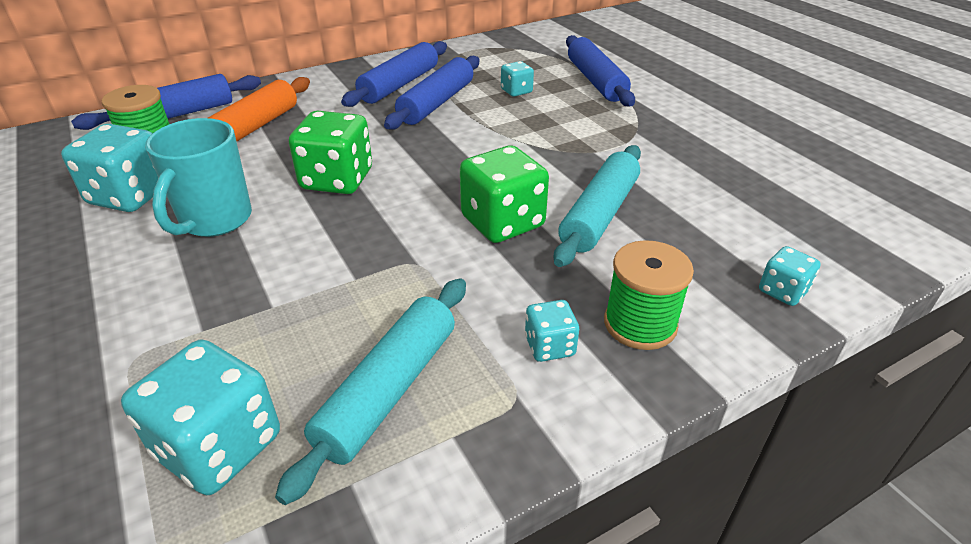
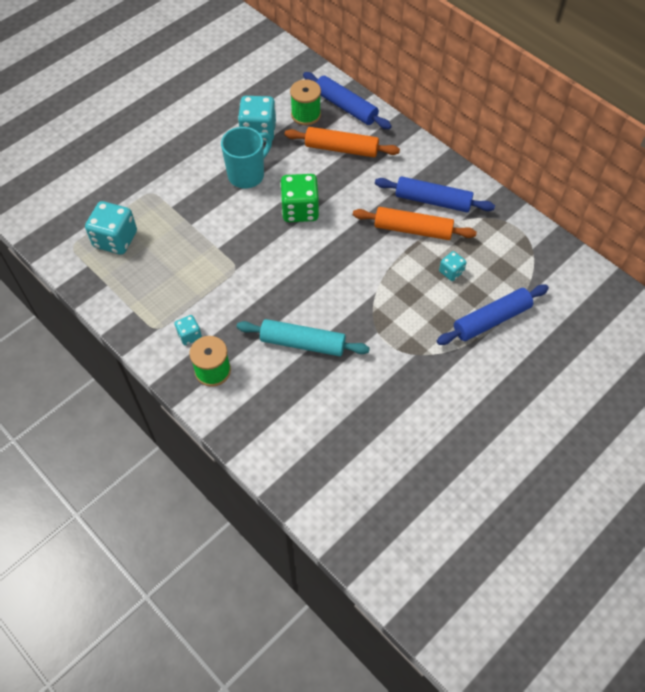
camera: 75 degrees right, 20 degrees up
(215, 220) = (247, 175): turquoise mug -> turquoise mug turned 135 degrees clockwise
(388, 390) = (151, 282): turquoise rolling pin -> none
(436, 103) = (413, 230): blue rolling pin -> orange rolling pin
(502, 222) = (281, 297): green dice -> none
(782, 291) = (254, 436): turquoise dice -> none

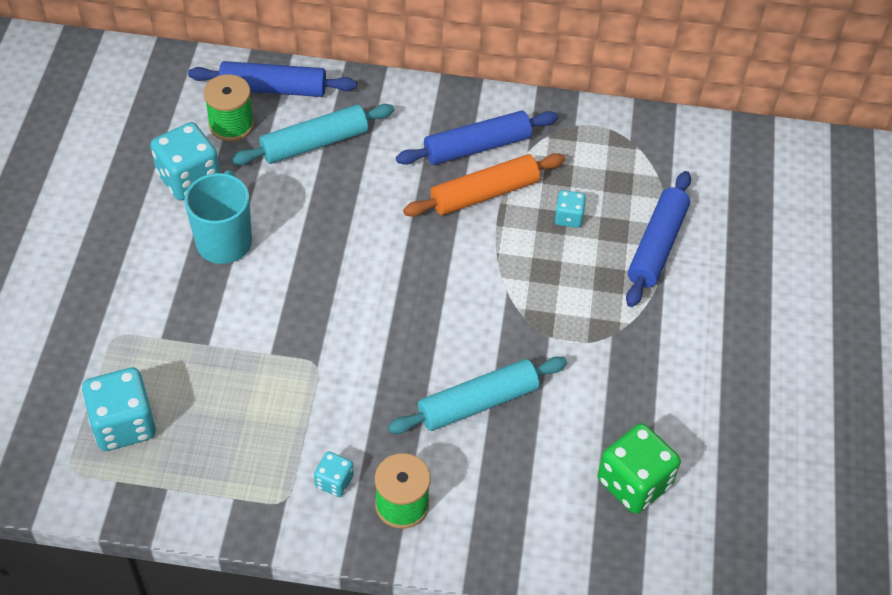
camera: 40 degrees left, 5 degrees down
(300, 210) = (331, 247): green dice -> green dice (634, 482)
(341, 149) = (314, 143): orange rolling pin -> turquoise rolling pin

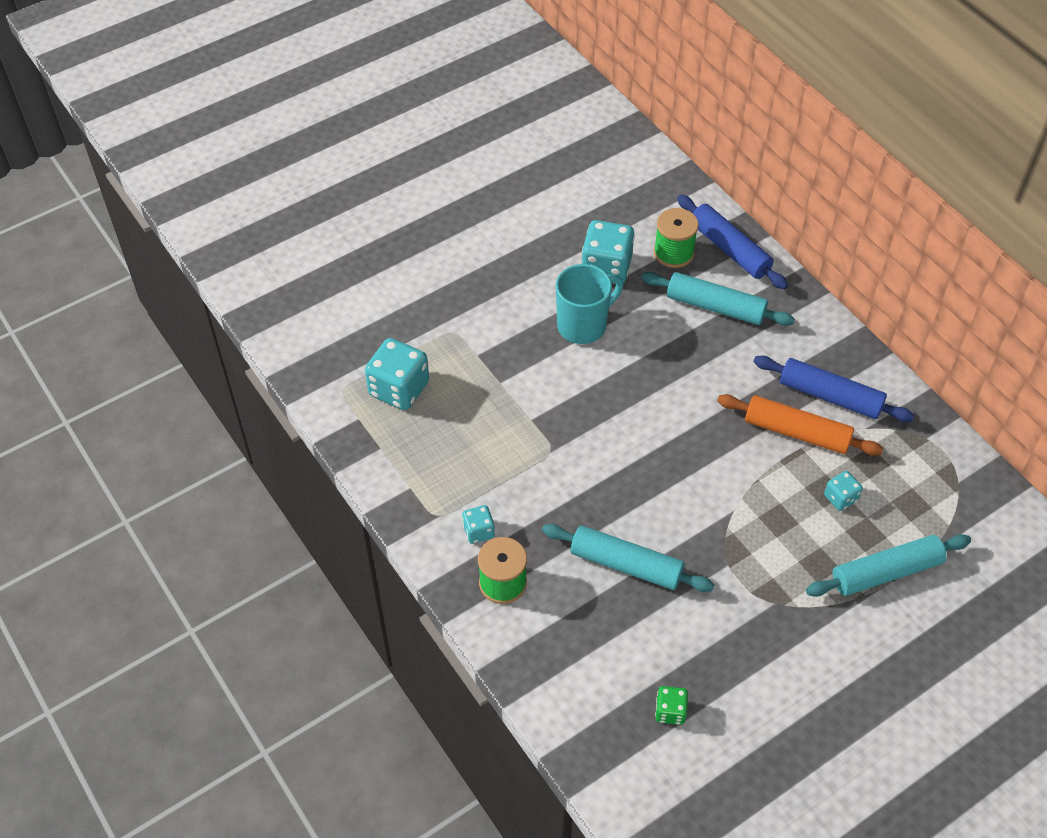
camera: 50 degrees right, 0 degrees up
(634, 482) = (670, 711): green dice -> green dice, size x0.52
(657, 246) = (886, 572): blue rolling pin -> turquoise rolling pin

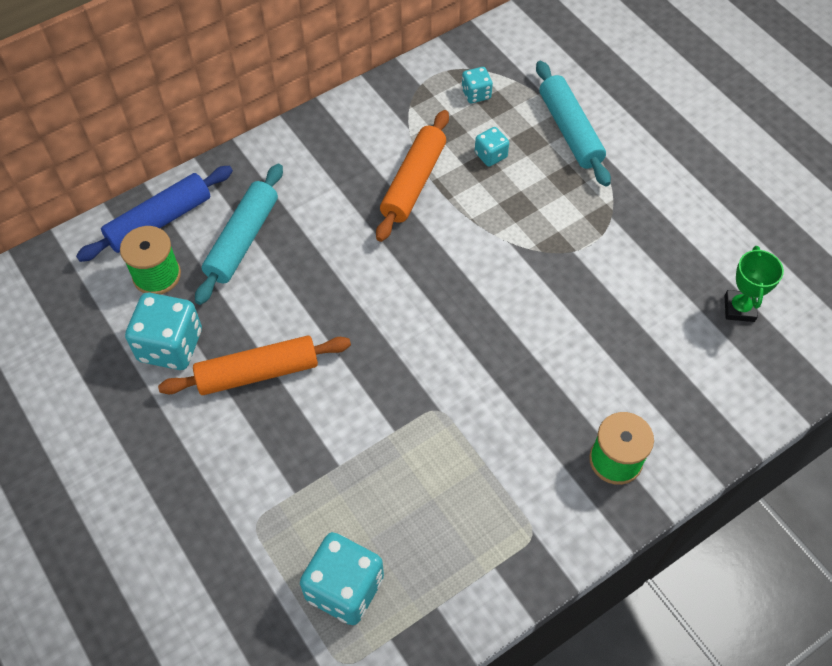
camera: 90 degrees left, 5 degrees up
(478, 531) = (551, 486): turquoise dice -> turquoise dice (476, 94)
(583, 325) = (258, 372): turquoise mug -> orange rolling pin
(626, 565) = (581, 340): turquoise rolling pin -> none
(670, 711) = (739, 308): green dice -> green trophy
(830, 396) = (369, 151): blue rolling pin -> none

